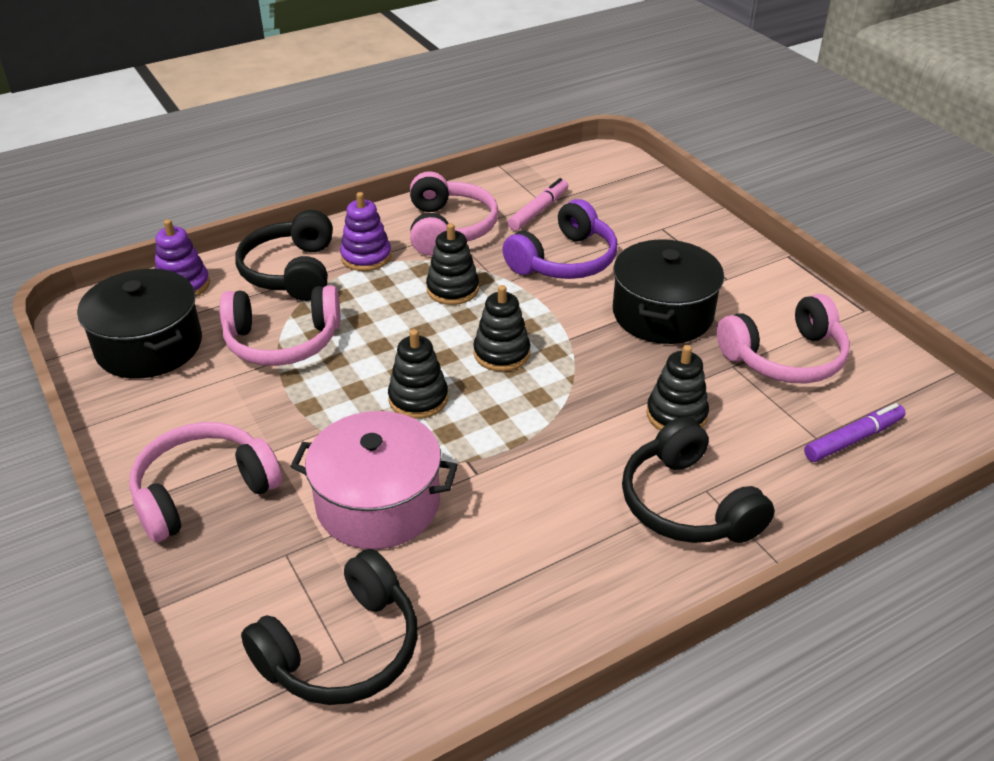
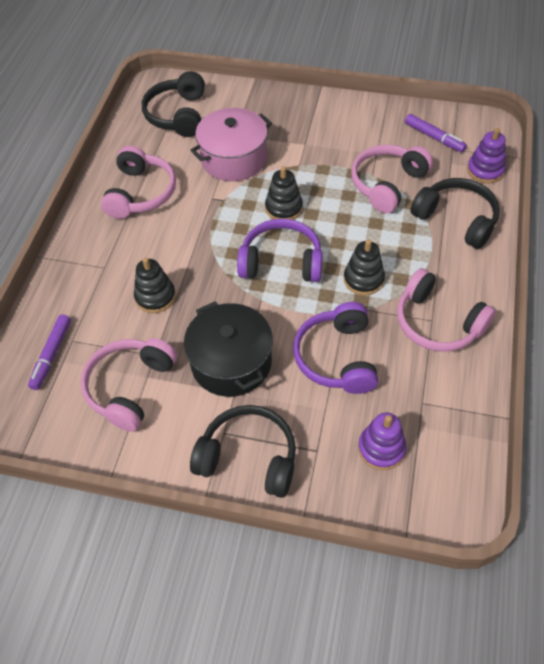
camera: 135 degrees right, 15 degrees up
(149, 346) = (434, 137): black pot -> purple marker
(203, 491) = (303, 114): pink headphones -> pink headphones (141, 193)
(366, 257) = (441, 261): purple stacking toy -> purple stacking toy (381, 448)
(501, 353) = (281, 261): black stacking toy -> purple headphones
(538, 211) = (413, 391): pink marker -> none
(687, 504) = (107, 254): black headphones -> black headphones (248, 457)

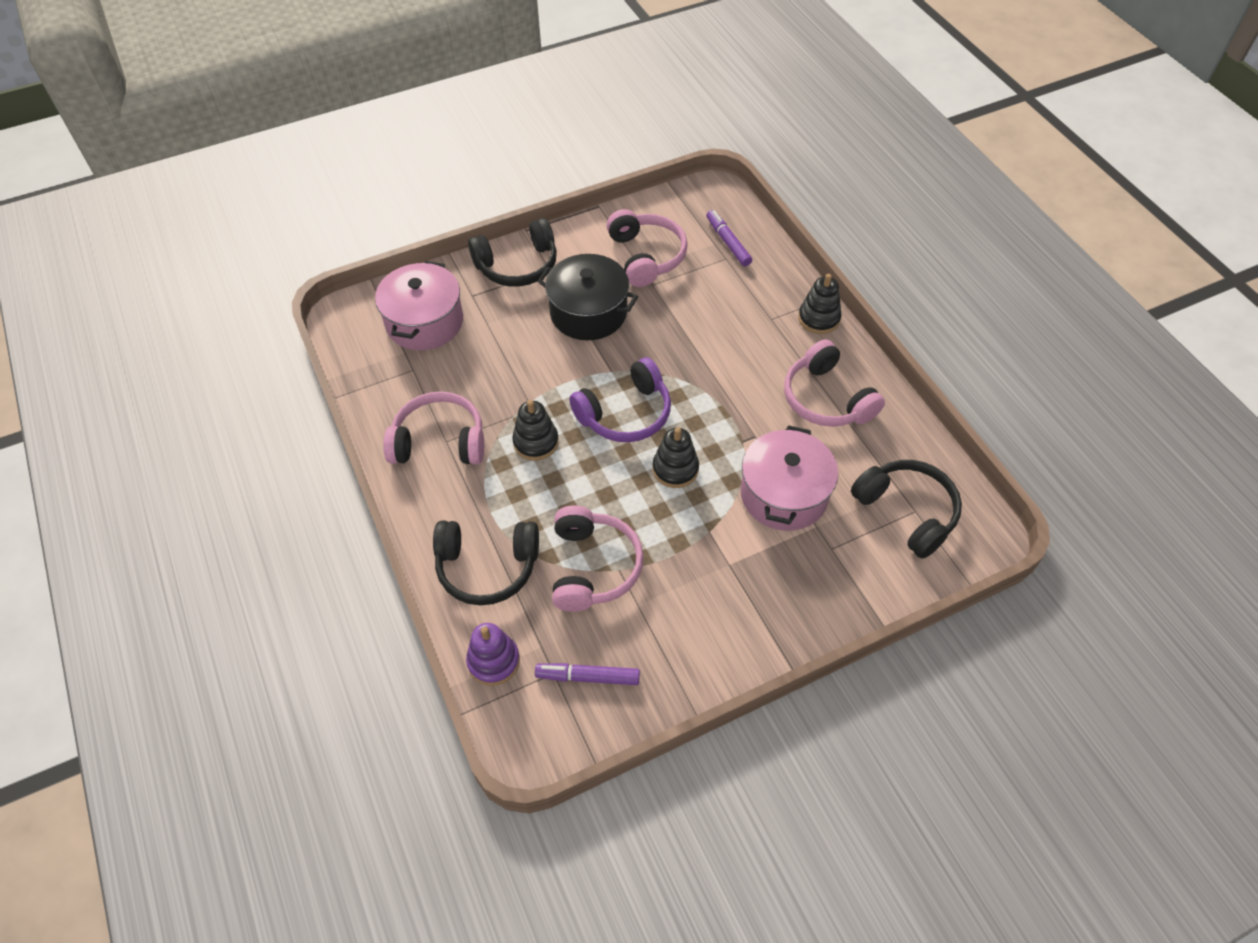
camera: 140 degrees right, 0 degrees up
(155, 297) = (701, 322): black stacking toy -> black stacking toy (819, 318)
(336, 357) = (507, 363): purple headphones -> none
(381, 448) = (424, 322): purple stacking toy -> pink pot

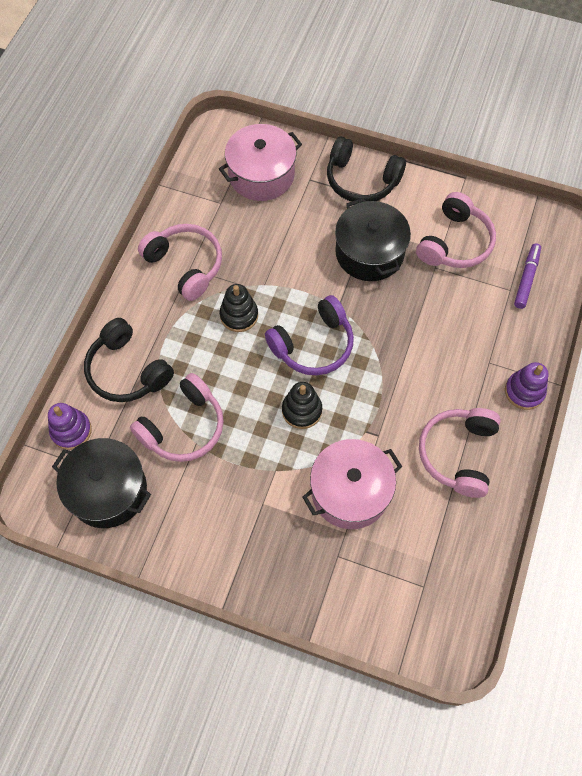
camera: 45 degrees right, 10 degrees up
(588, 677) = (108, 490): purple marker -> black pot
(625, 414) = (313, 345): purple headphones -> purple headphones turned 45 degrees counterclockwise
(819, 318) = (524, 391): black stacking toy -> purple stacking toy
(907, 512) = (417, 581): black headphones -> none

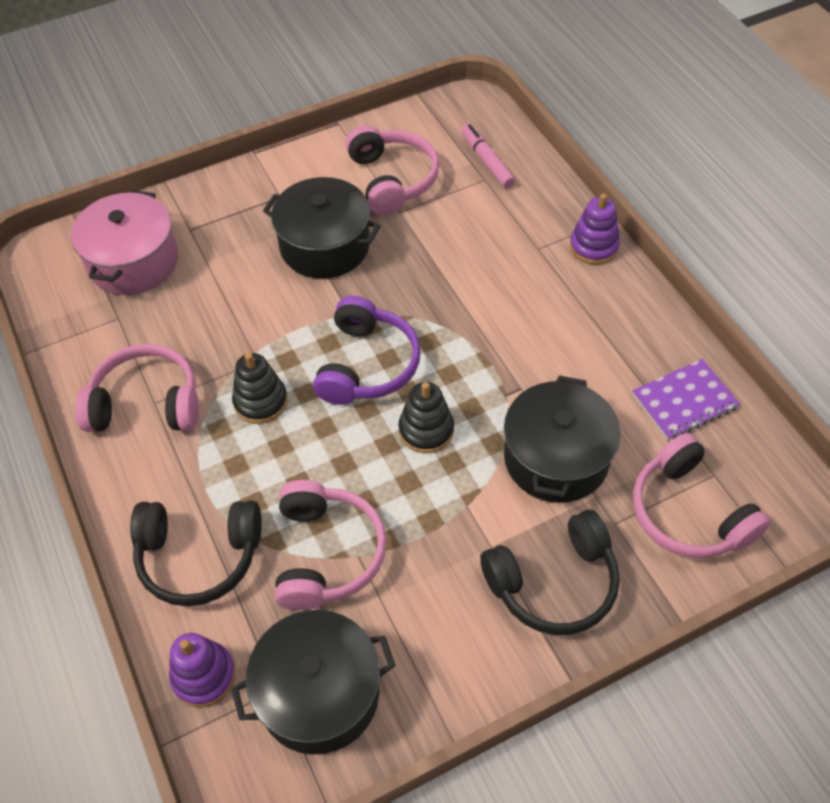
camera: 45 degrees left, 10 degrees down
(350, 491) = (556, 458): pink pot -> black pot
(361, 180) = (243, 193): black headphones -> black headphones (554, 583)
(458, 454) = (604, 341): pink headphones -> pink headphones (688, 512)
(460, 531) = (684, 401): none -> purple notebook
(526, 279) = (487, 161): purple marker -> pink marker

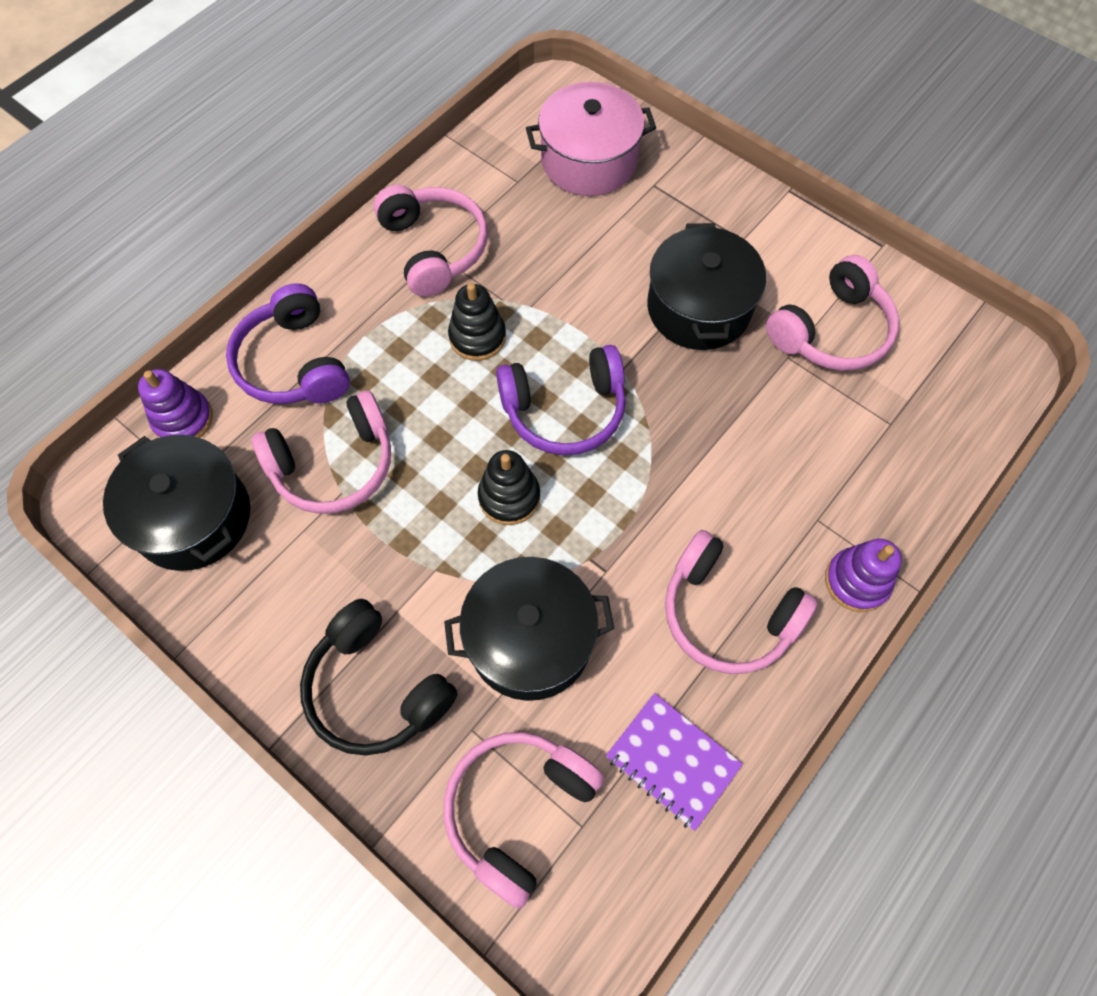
camera: 65 degrees right, 10 degrees up
(199, 557) = (293, 363): black headphones -> purple headphones
(487, 161) = (922, 415): pink marker -> none
(587, 327) = (727, 614): none -> pink headphones

